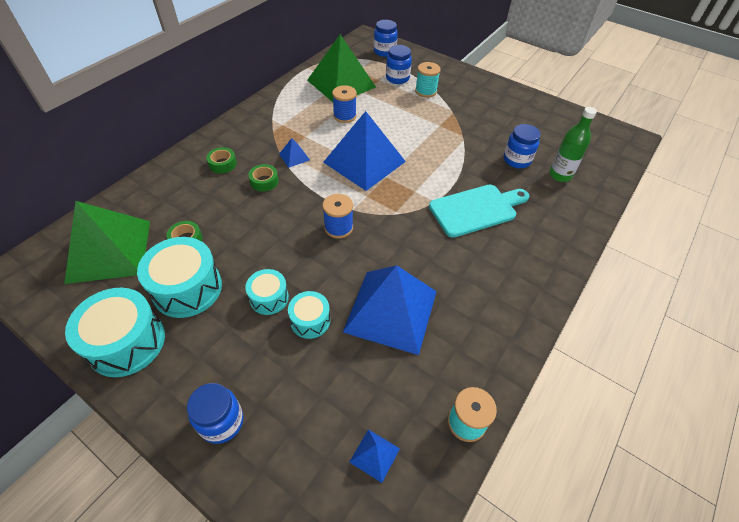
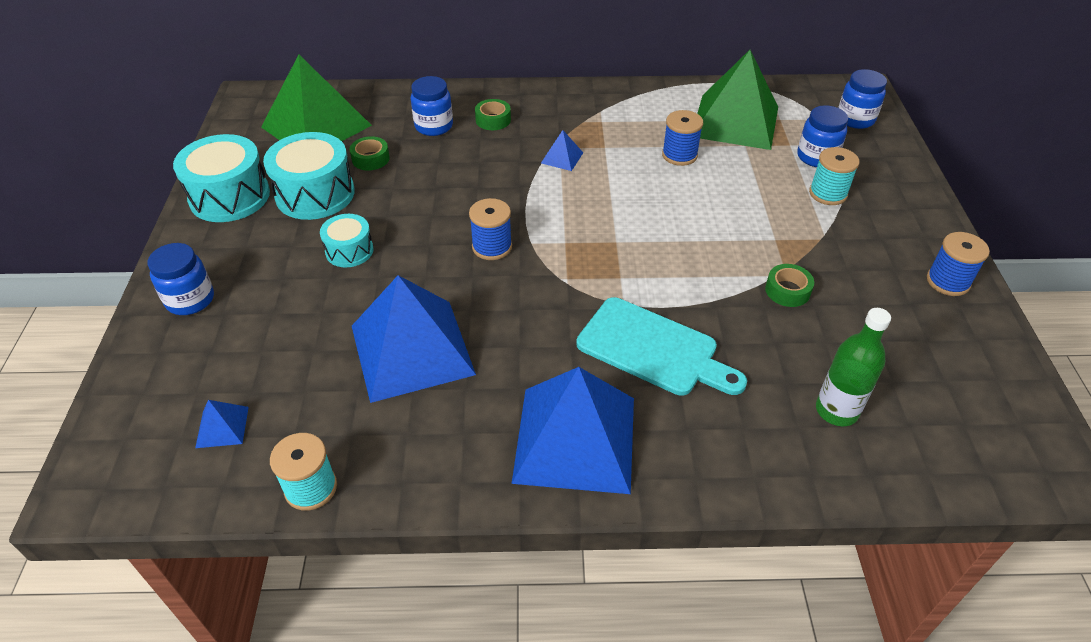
camera: 55 degrees right, 5 degrees down
(264, 181) = (500, 159): green tape -> green tape (787, 291)
(310, 320) = (346, 294): turquoise drum -> none
(364, 162) = (620, 211): blue pyramid -> blue pyramid (575, 439)
(512, 97) = (948, 281): none -> blue spool
(517, 160) = (806, 348): blue jar -> blue jar (434, 126)

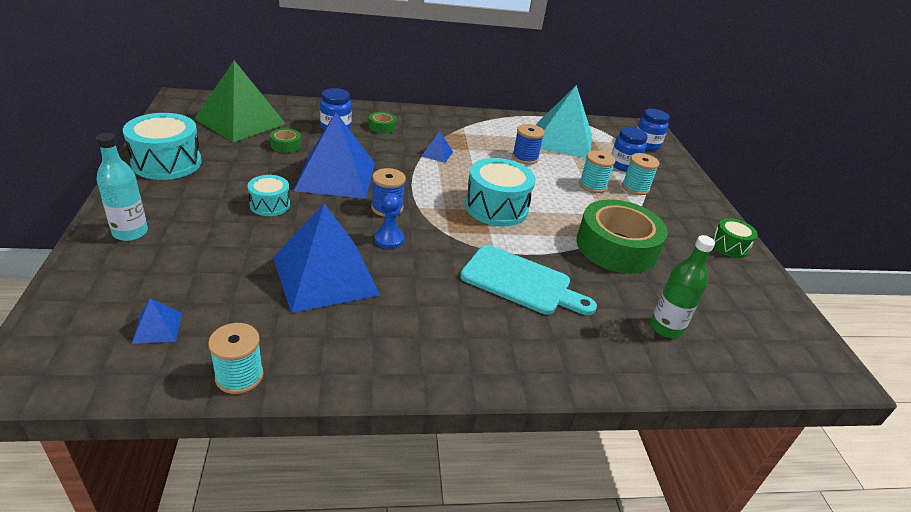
camera: 10 degrees left, 10 degrees down
(190, 300) = (130, 232): blue jar -> turquoise bottle
(315, 194) = (240, 165): turquoise drum -> turquoise drum (496, 207)
(491, 294) = (389, 239): none -> blue pawn
(575, 439) = (465, 343): blue pyramid -> blue pyramid (336, 176)
(735, 121) = (562, 140): green pyramid -> turquoise pyramid
(768, 194) = (592, 185): none -> turquoise spool
(787, 291) = (616, 247): green tape -> green tape, size x2.41
(948, 281) = (729, 246): blue spool -> green drum

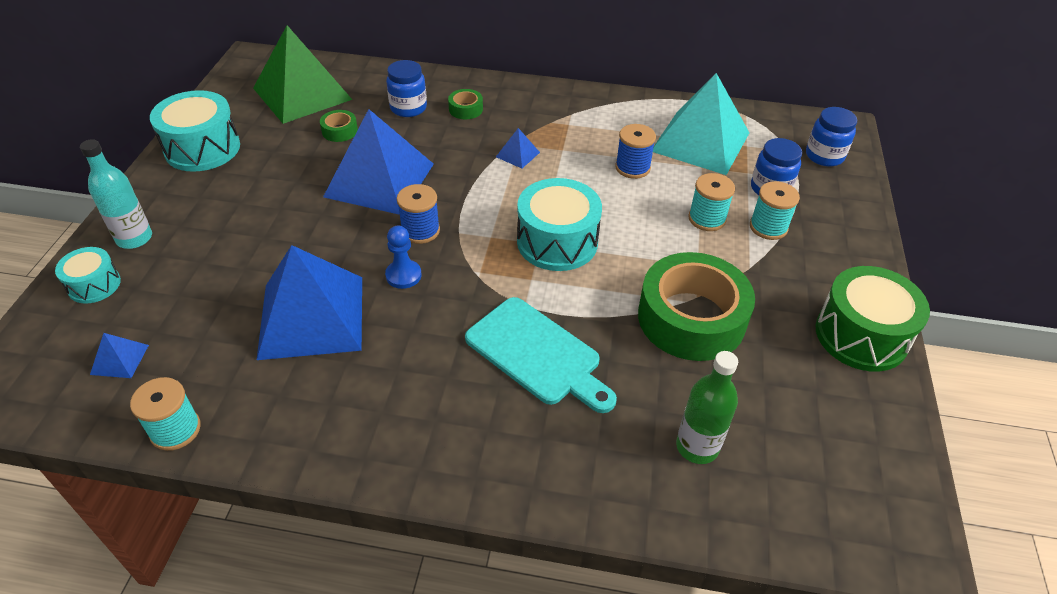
camera: 20 degrees right, 10 degrees up
(270, 205) = (289, 214): turquoise drum -> turquoise drum (94, 285)
(729, 246) = (861, 335): green drum -> green drum, size x1.76

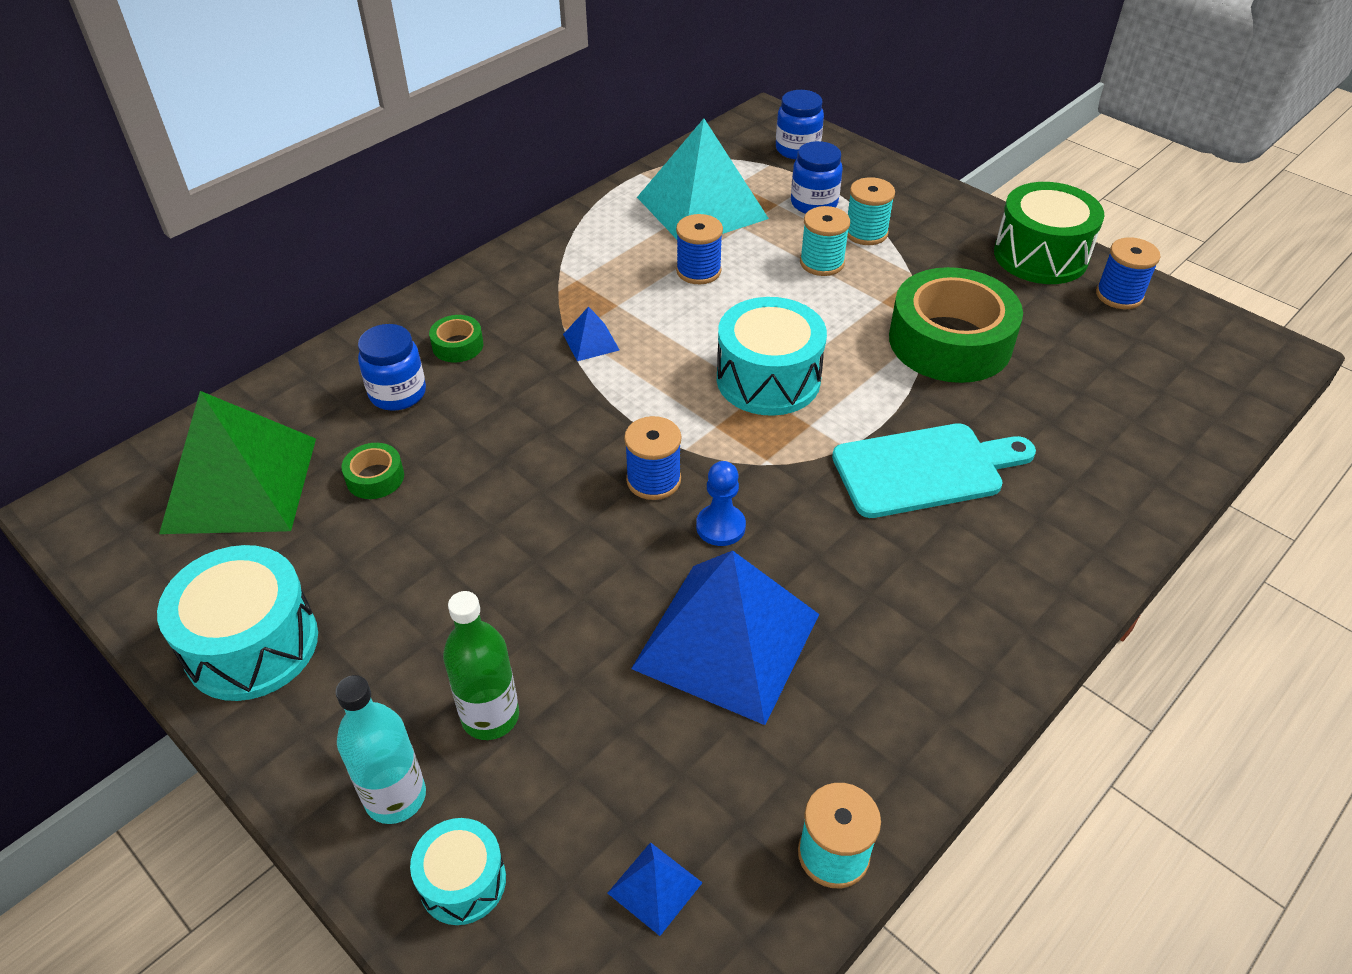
camera: 55 degrees left, 0 degrees up
(379, 180) = (521, 479): blue pyramid -> none
(697, 447) = (1109, 417): green bottle -> green bottle (490, 716)
(867, 405) = (1119, 295): none -> blue spool

